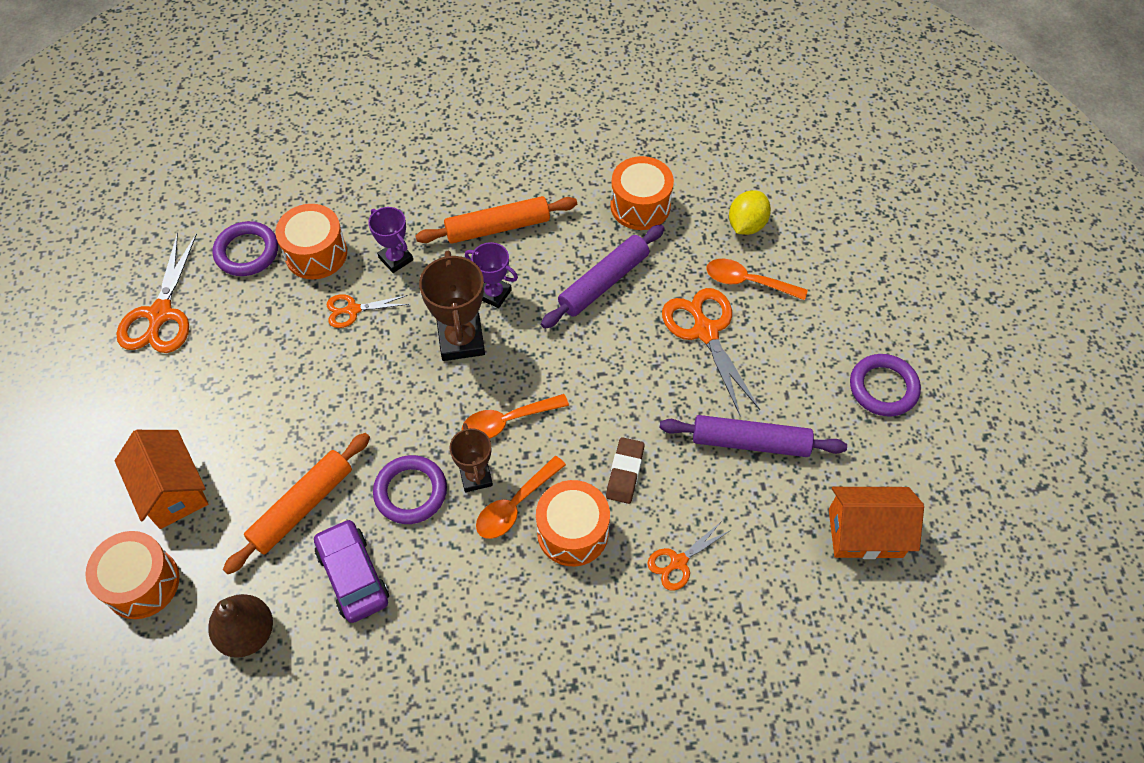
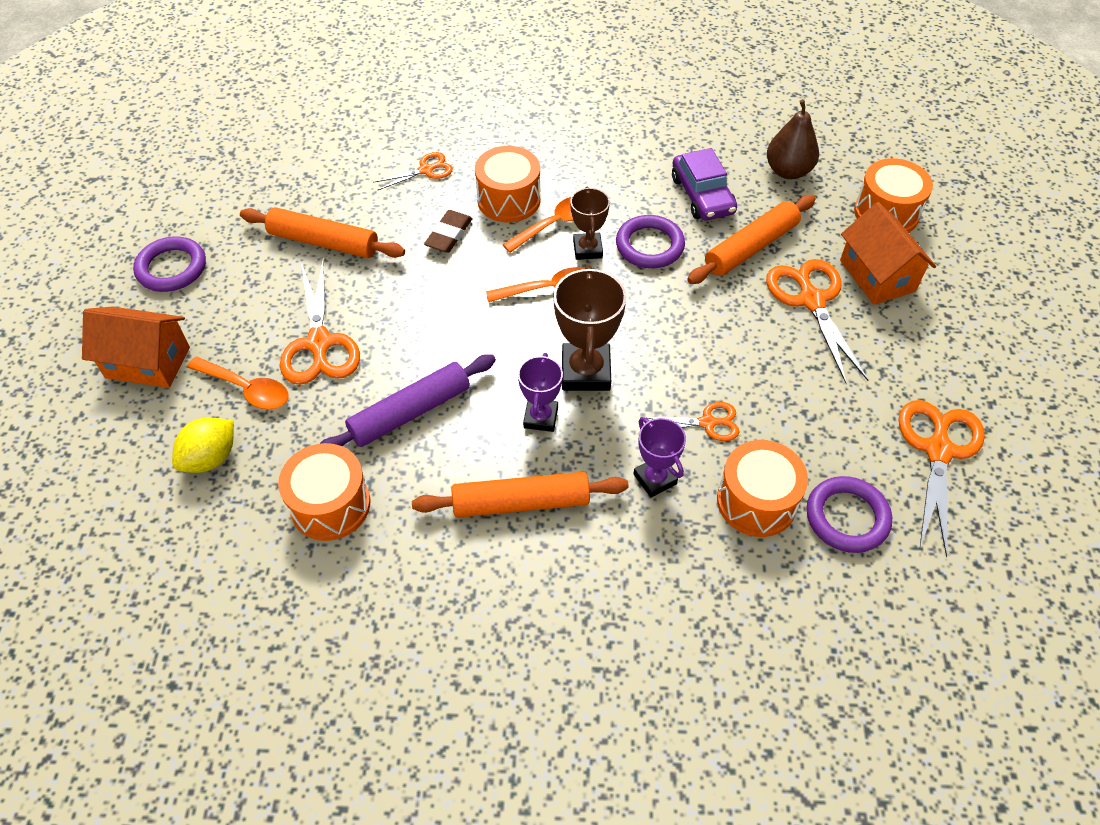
camera: 170 degrees left, 5 degrees down
(246, 449) = (811, 300): none -> orange scissors
(494, 294) = (540, 417): purple trophy -> purple trophy turned 60 degrees clockwise
(750, 442) = (324, 242): purple rolling pin -> orange rolling pin
(865, 533) = (262, 168): orange house -> orange house (148, 362)

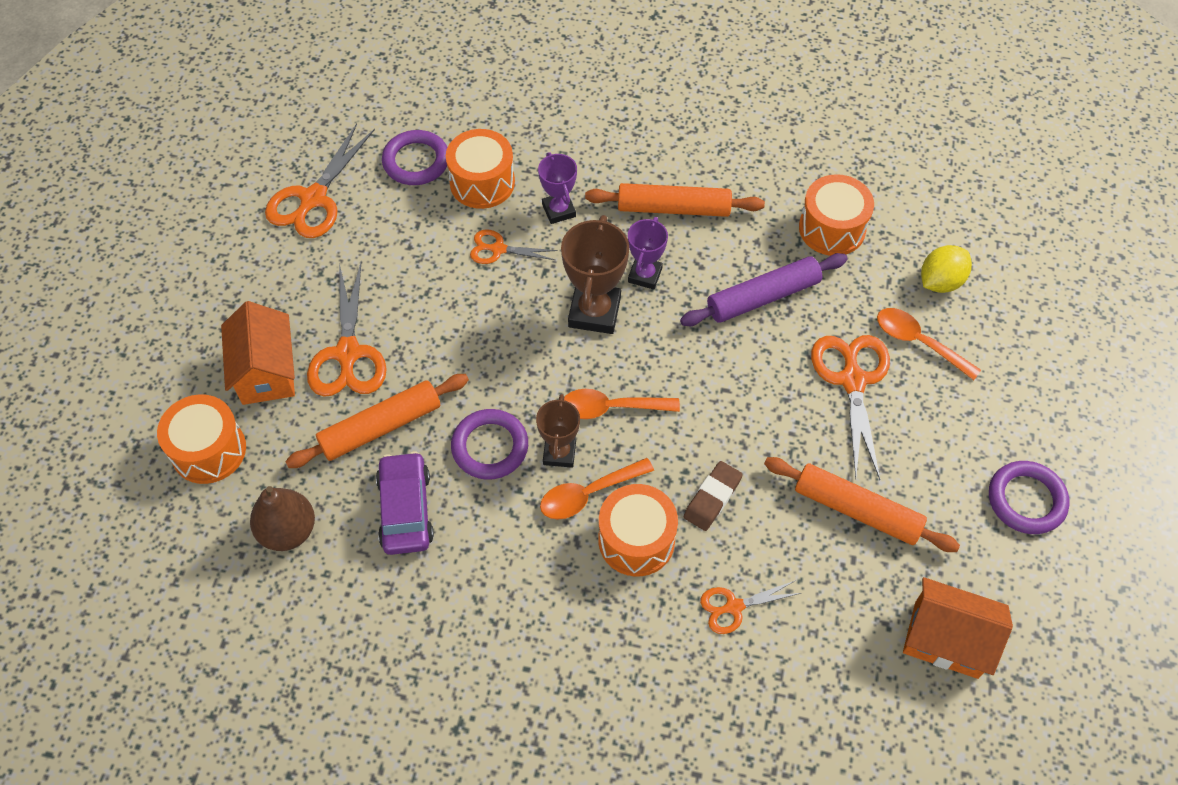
camera: 170 degrees left, 5 degrees up
(148, 362) = (1022, 385): orange house -> orange house (946, 639)

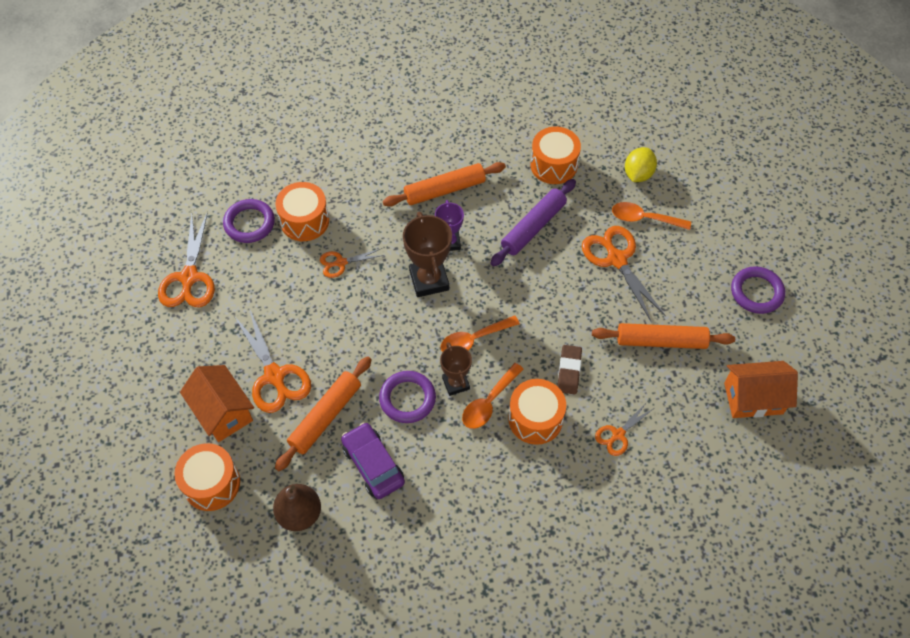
camera: 25 degrees left, 0 degrees up
(559, 210) = (368, 220): purple trophy -> none

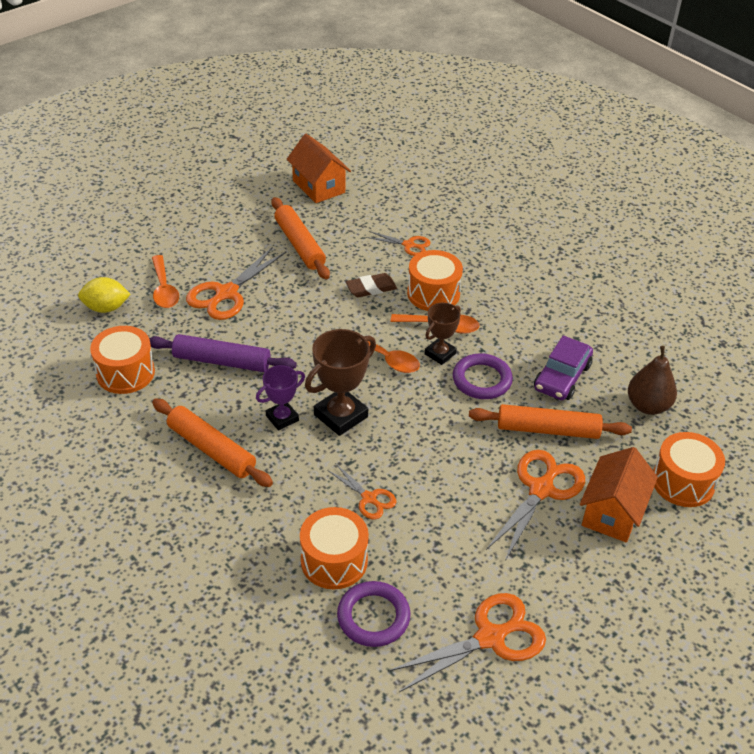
camera: 120 degrees left, 15 degrees down
(756, 292) = (210, 205): purple ring -> none

